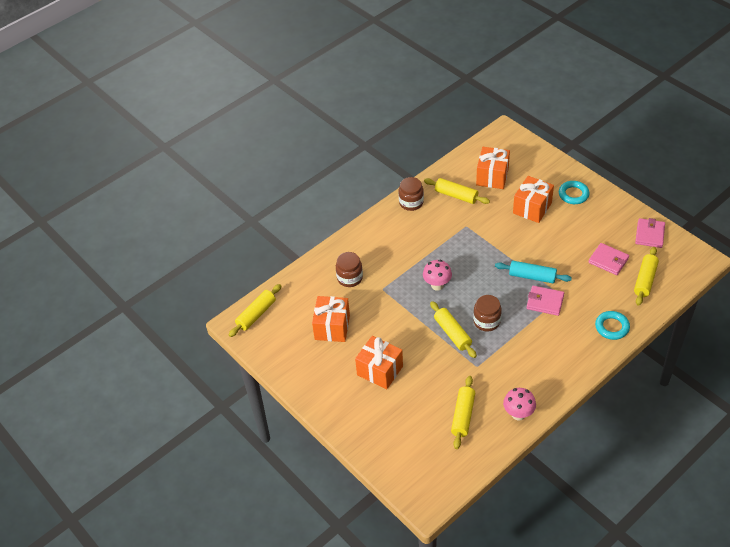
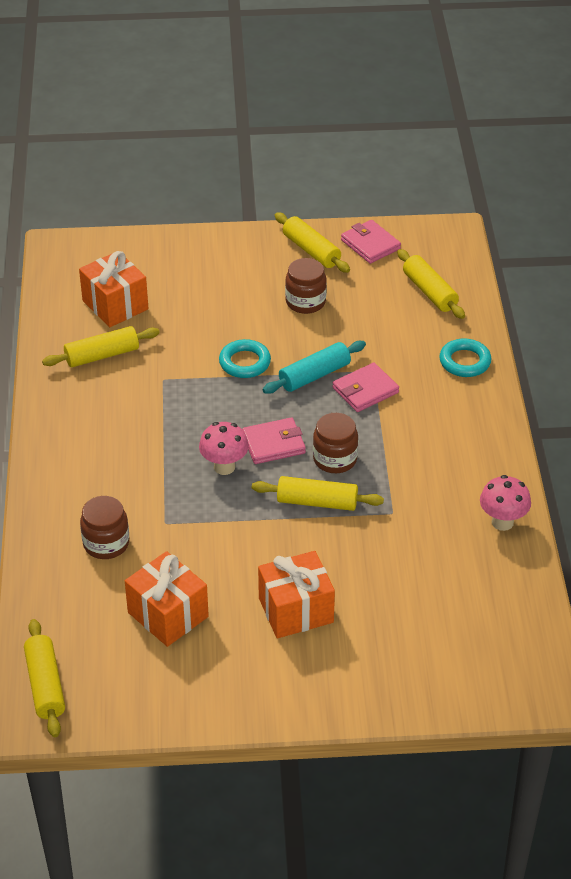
camera: 55 degrees left, 5 degrees down
(411, 202) = (57, 403): brown jar -> brown jar (305, 302)
(463, 416) = (452, 574): yellow rolling pin -> yellow rolling pin (311, 250)
(532, 208) = (210, 306): orange gift -> none
(573, 194) = (235, 260): turquoise ring -> turquoise ring (244, 362)
(608, 260) = (367, 300): pink wallet -> pink wallet (273, 444)

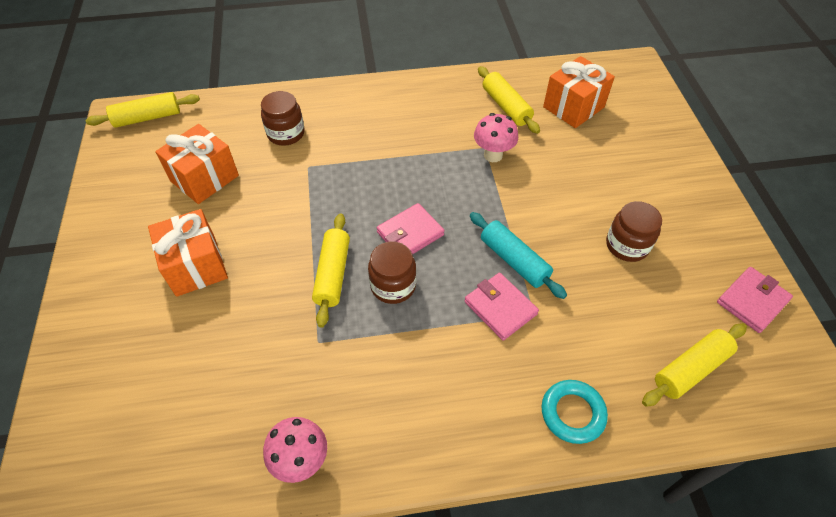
camera: 85 degrees right, 10 degrees up
(224, 467) = (376, 199): pink mushroom -> pink mushroom (493, 155)
(244, 362) = (520, 203): turquoise ring -> none
(273, 444) = (410, 234): pink wallet -> pink wallet turned 75 degrees clockwise
(311, 250) = (714, 245): yellow rolling pin -> none

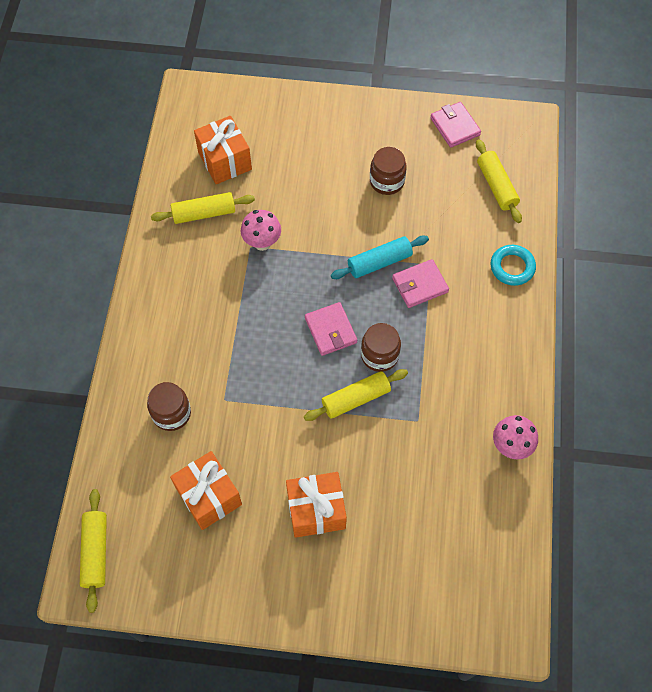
camera: 75 degrees left, 10 degrees up
(333, 274) = (356, 398): yellow rolling pin -> yellow rolling pin turned 45 degrees counterclockwise

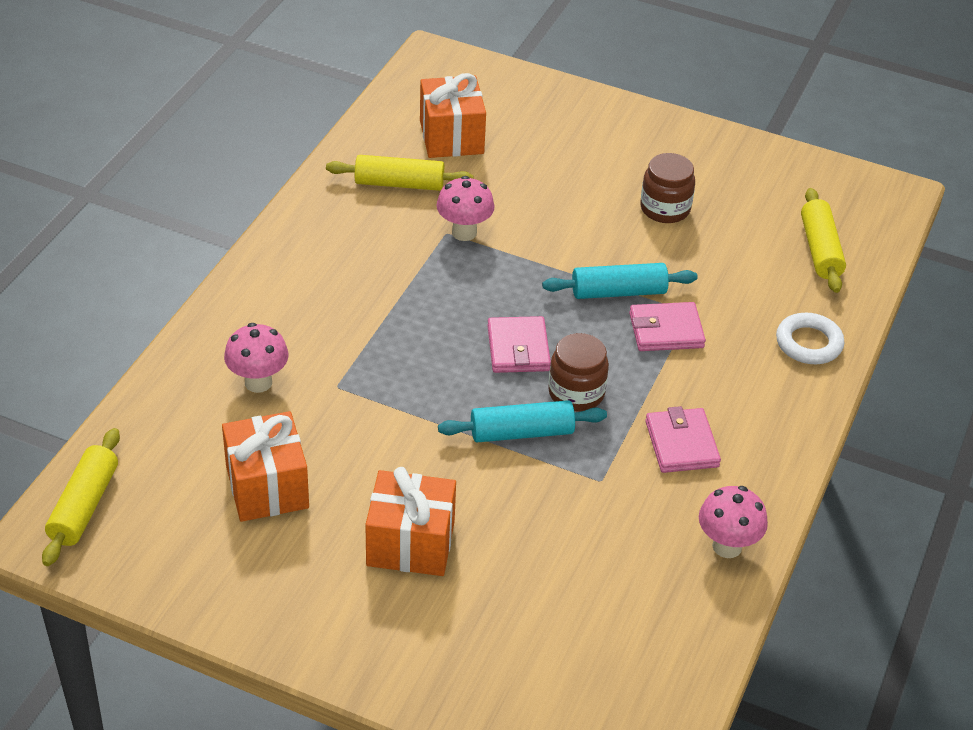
camera: 15 degrees right, 20 degrees down
(171, 413) = (258, 382): brown jar -> pink mushroom
(356, 398) = (521, 432): yellow rolling pin -> turquoise rolling pin
(455, 126) = (785, 173): pink wallet -> pink wallet (681, 444)
(512, 267) = (808, 343): turquoise ring -> white ring

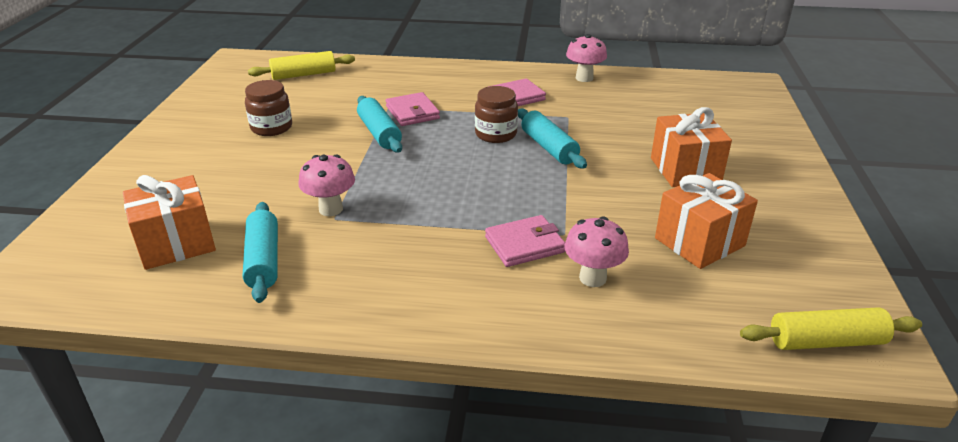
camera: 105 degrees left, 10 degrees down
(399, 184) = (263, 260): yellow rolling pin -> turquoise rolling pin
(518, 348) = (465, 161): pink wallet -> pink wallet (524, 244)
(808, 343) = (399, 71): white ring -> none

